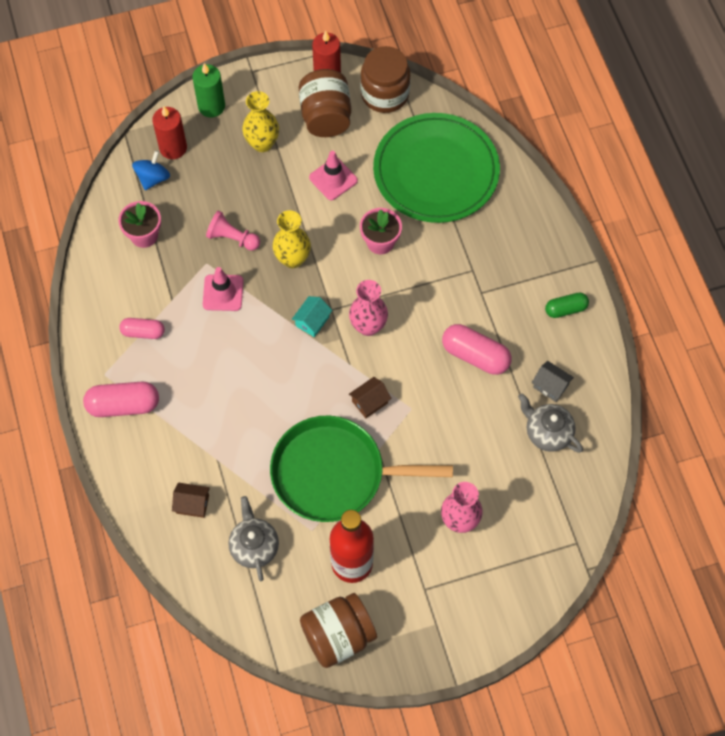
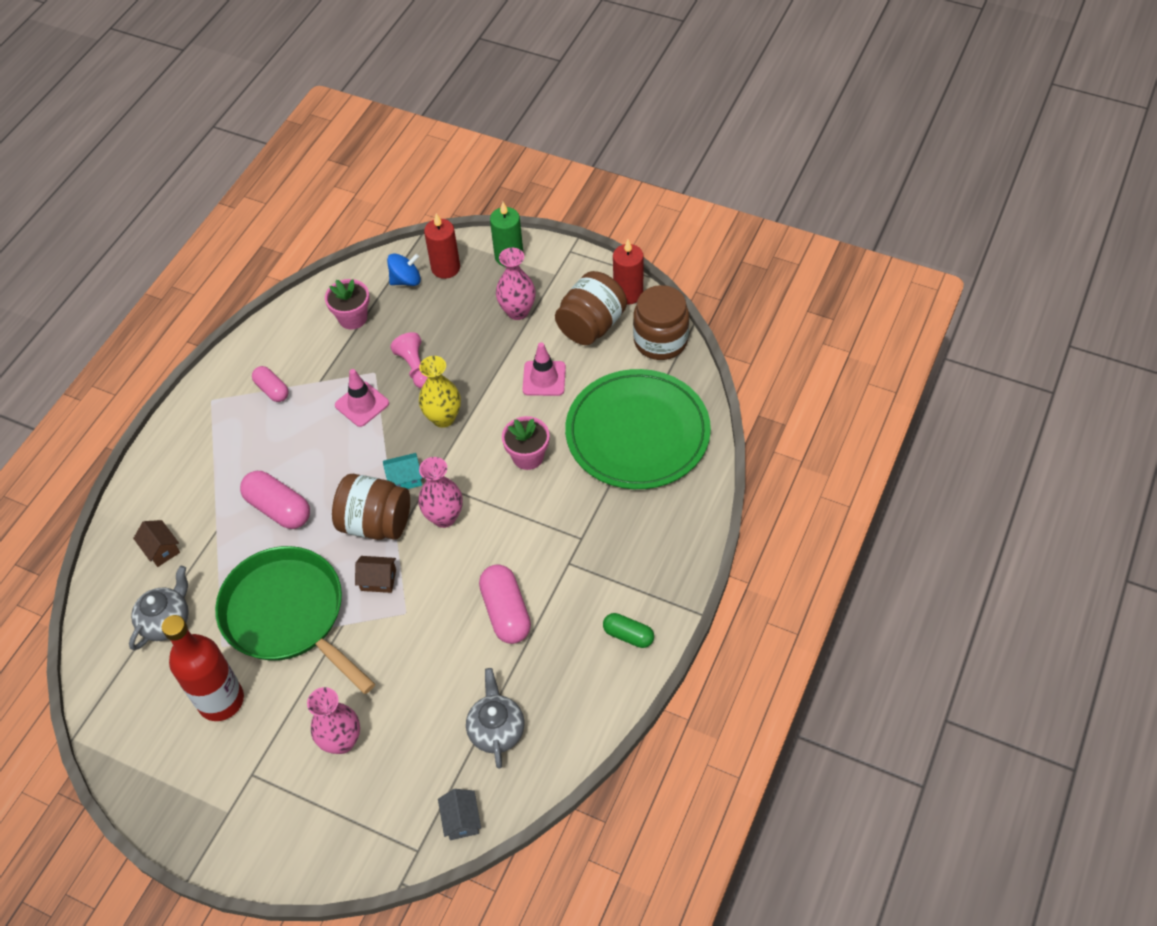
camera: 45 degrees right, 10 degrees down
(123, 405) = (198, 433): pink capsule -> pink capsule (279, 508)
(262, 143) = (517, 311): yellow vase -> pink vase
(338, 636) = (146, 751): brown jar -> brown jar (375, 523)
(550, 386) = (543, 691): grey house -> grey house (461, 820)

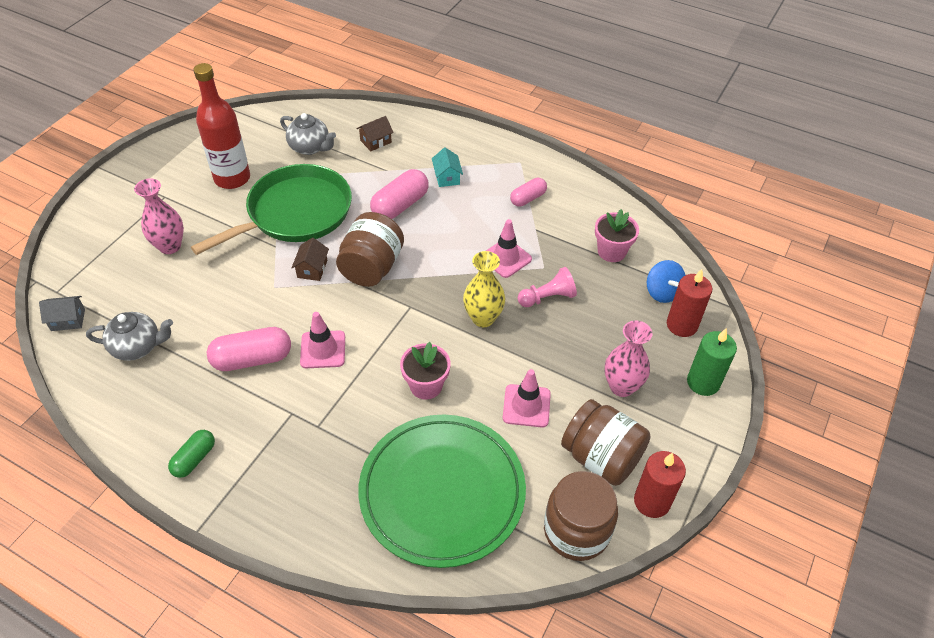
camera: 90 degrees right, 5 degrees down
(405, 479) = (416, 288): turquoise house -> turquoise house (447, 177)
(444, 517) = (367, 316): pink vase -> none
(490, 550) = (323, 349): none -> pink traffic cone

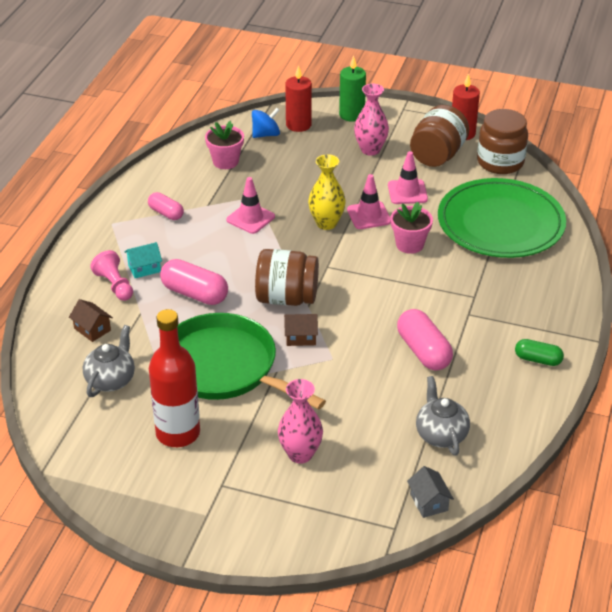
camera: 100 degrees left, 10 degrees down
(323, 349) = (395, 309): pink traffic cone -> pink traffic cone (369, 215)
(547, 297) = (291, 191): pink pawn -> pink pawn (115, 285)

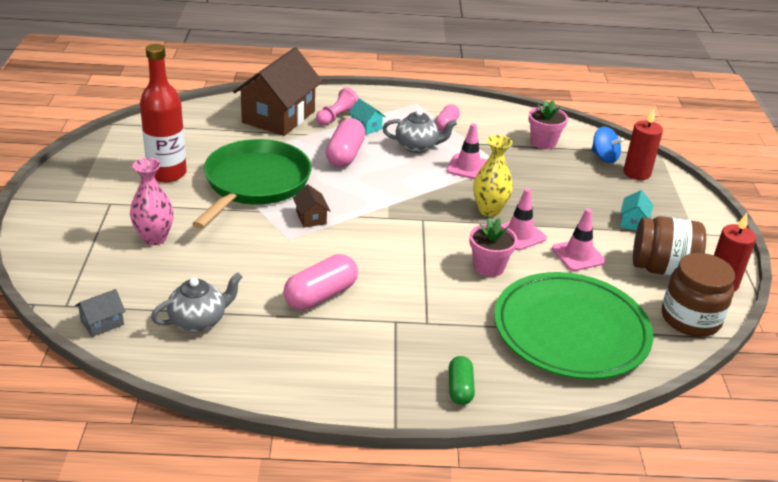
camera: 70 degrees right, 5 degrees down
(92, 329) = (278, 117): brown house -> brown house, size x2.42
(111, 380) = (221, 134): grey teapot -> grey teapot (417, 146)
(286, 298) = (363, 202): brown jar -> none
(351, 115) = (684, 202): green candle -> none
(370, 150) = (633, 222): pink vase -> turquoise house
(538, 360) = (340, 382): green capsule -> green capsule (460, 388)

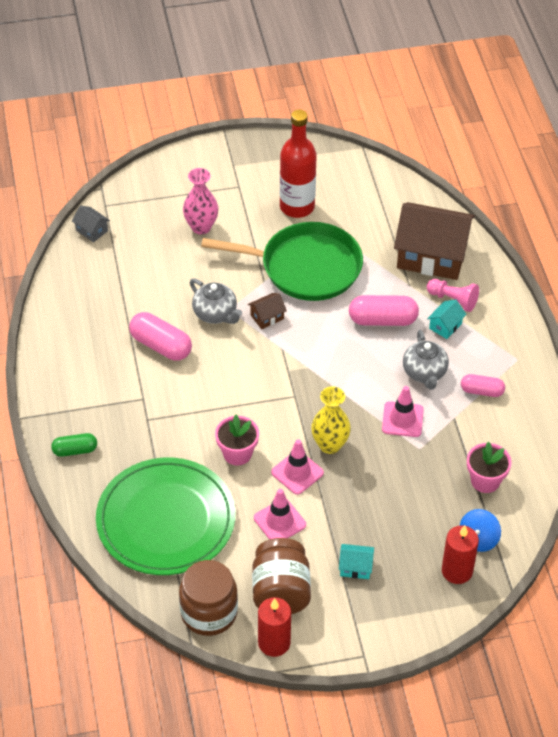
camera: 80 degrees right, 15 degrees up
(199, 321) = (109, 281): grey teapot -> grey teapot (215, 314)

